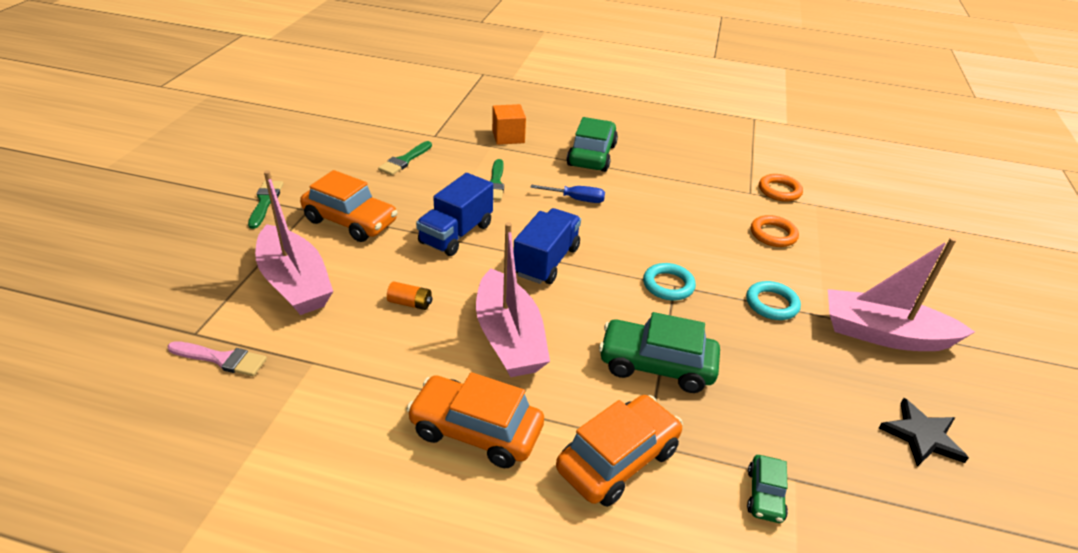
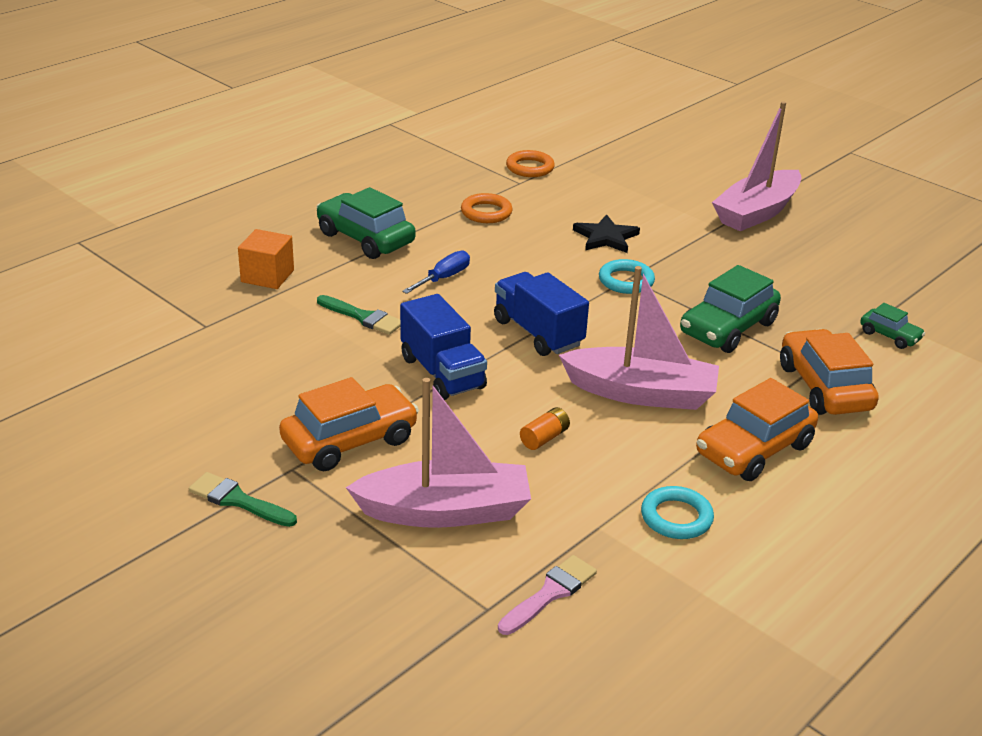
camera: 60 degrees left, 5 degrees down
(404, 160) = (245, 365): green brush -> none
(771, 304) = (687, 243): turquoise ring -> turquoise ring (676, 517)
(773, 234) = (594, 200): orange ring -> orange ring (486, 212)
(922, 436) = (867, 249): black star -> black star (606, 237)

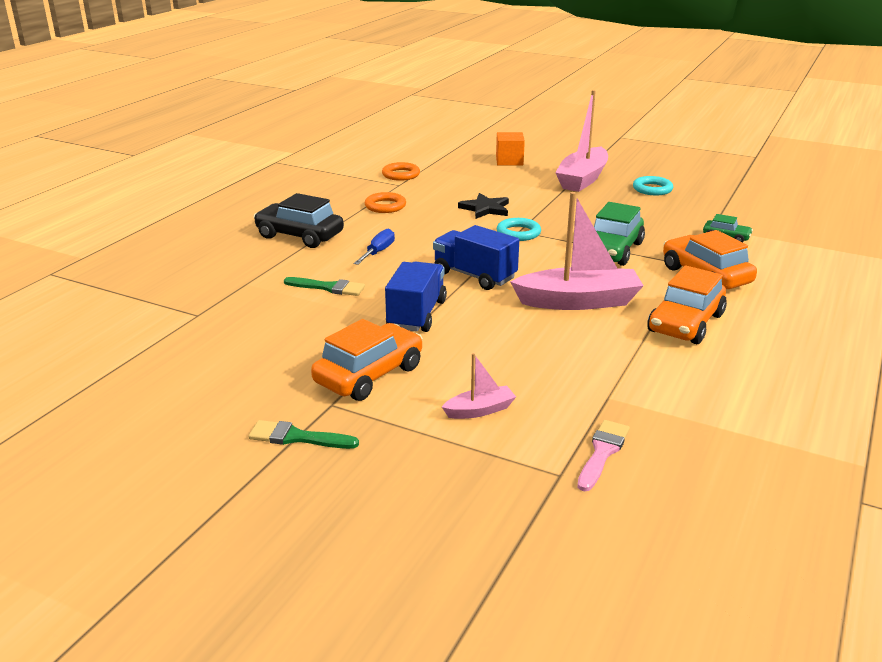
camera: 15 degrees left, 5 degrees down
(267, 276) = (232, 272): orange cube -> orange cube (509, 161)
(365, 238) = (299, 236): green car -> black car
(442, 373) = (416, 314): blue truck -> blue truck turned 120 degrees counterclockwise
(445, 511) = (480, 410): pink boat -> pink boat, size x0.48
(544, 438) = (525, 344): orange battery -> none
(676, 517) = (662, 379): turquoise ring -> turquoise ring (652, 189)

